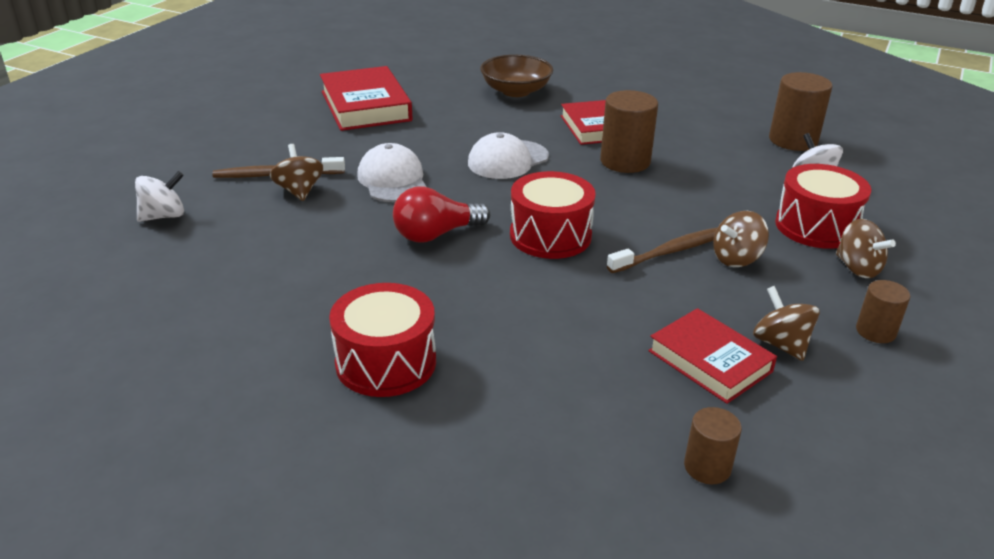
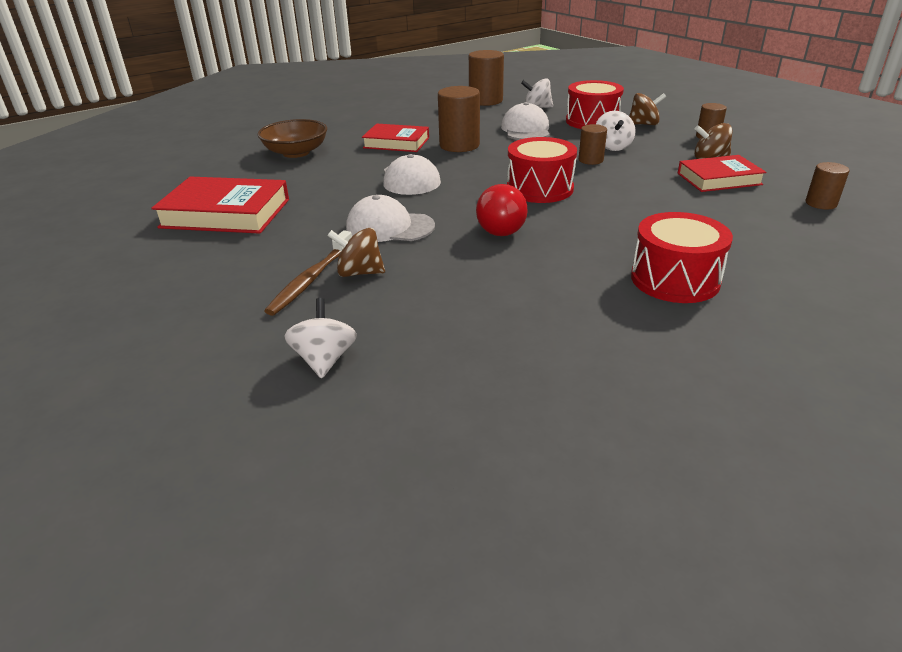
camera: 60 degrees left, 0 degrees up
(671, 251) = (590, 160): brown toothbrush -> brown cylinder
(725, 188) = (526, 129): none -> white cap
(736, 259) = (612, 147): brown spinning top -> white spinning top

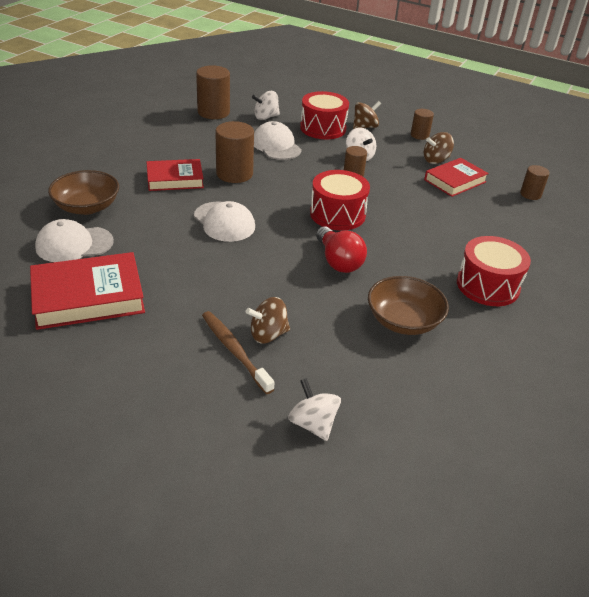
camera: 30 degrees left, 5 degrees up
(311, 279) = (235, 351): brown toothbrush -> brown toothbrush turned 150 degrees clockwise
(389, 227) = (252, 280): white cap -> white cap (74, 244)
(527, 291) = (403, 321): none -> brown bowl

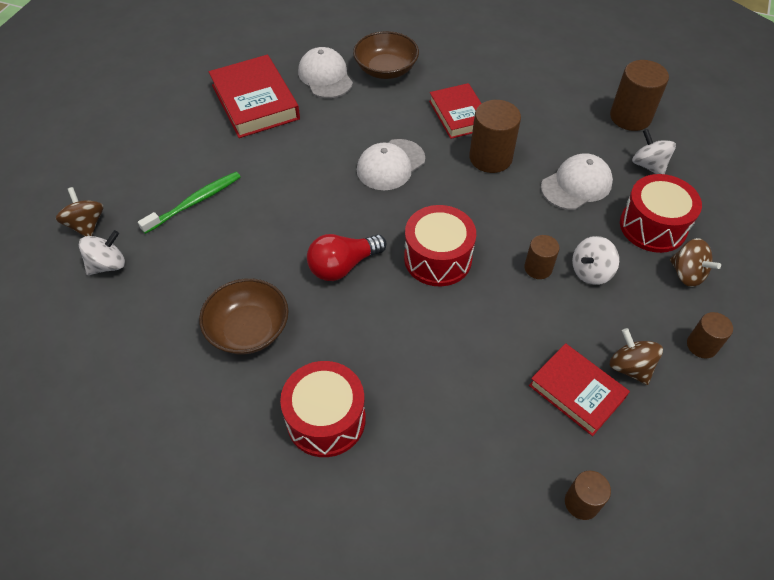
camera: 85 degrees right, 15 degrees up
(235, 351) = (194, 202): brown toothbrush -> green toothbrush
(268, 334) = (218, 222): brown spinning top -> brown spinning top (86, 225)

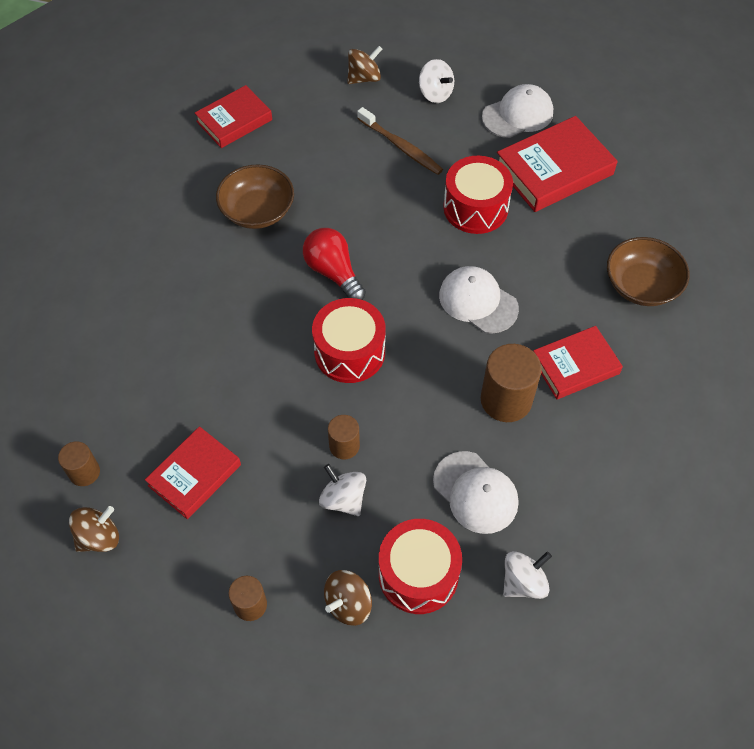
camera: 85 degrees right, 5 degrees up
(104, 350) = (234, 121): none -> red book
(108, 265) = (321, 103): white spinning top -> white spinning top (435, 93)
(194, 202) = (401, 146): green toothbrush -> brown toothbrush
(325, 76) = (612, 227): white cap -> white cap (518, 114)
(326, 419) = (169, 277): red drum -> red drum (475, 208)
(630, 117) = (614, 569): brown cylinder -> none
(630, 367) = (222, 527): brown spinning top -> brown spinning top (99, 537)

